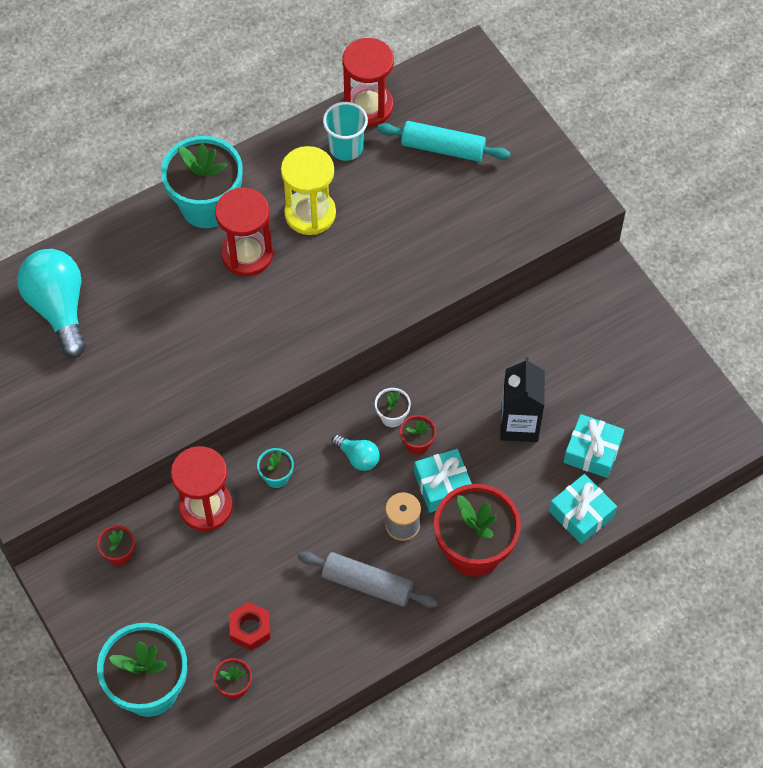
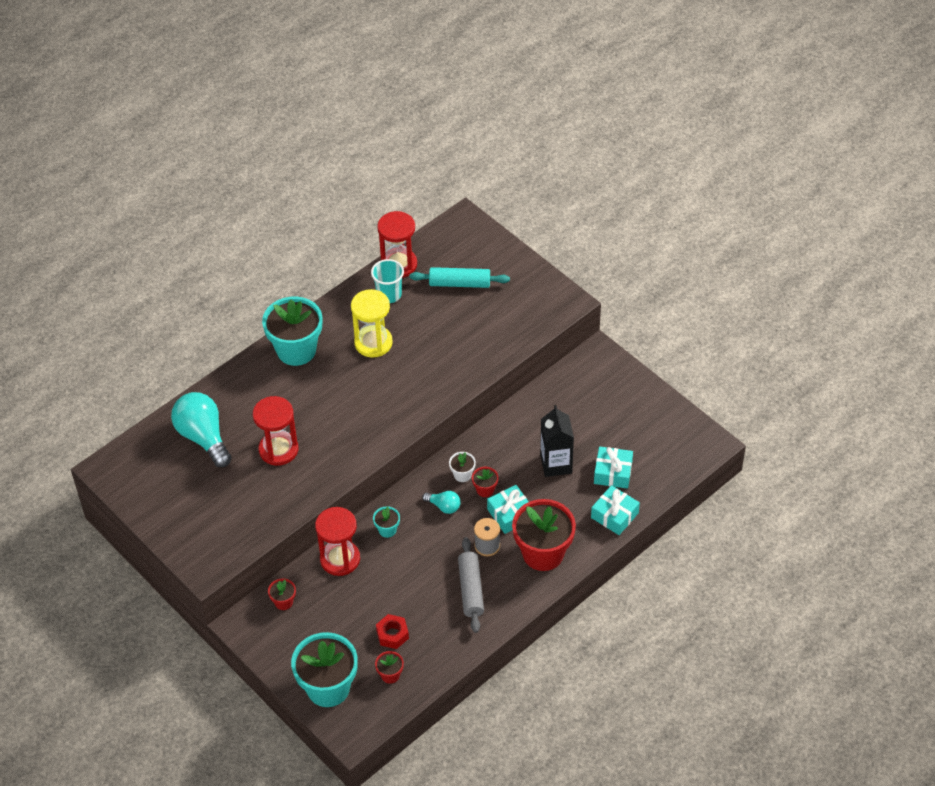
camera: 10 degrees left, 10 degrees down
(247, 254) = (334, 378): red hourglass -> red hourglass (278, 450)
(367, 584) = (471, 589): grey rolling pin -> grey rolling pin turned 75 degrees clockwise

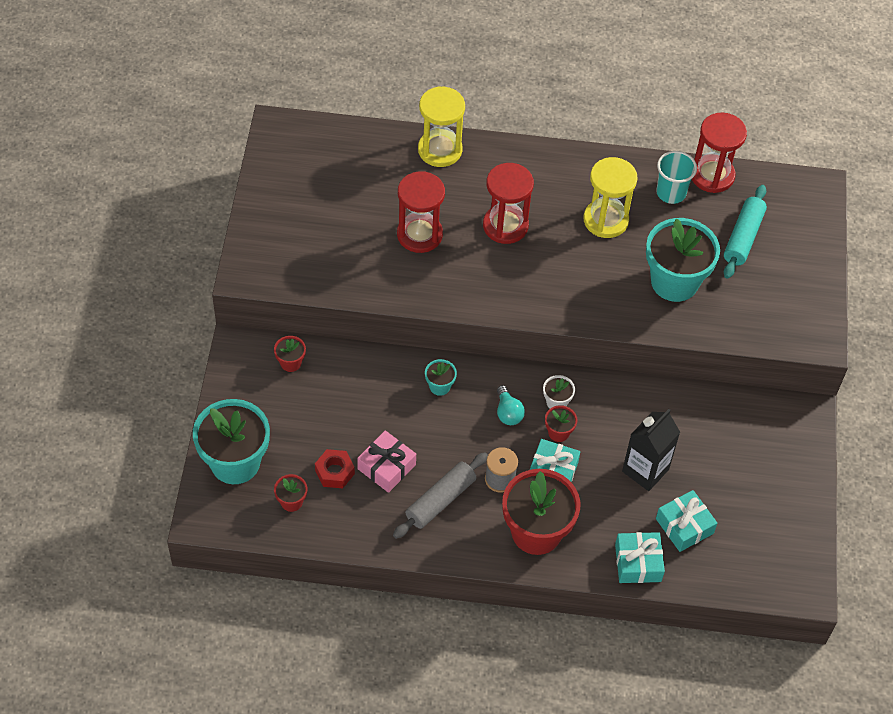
camera: 45 degrees right, 5 degrees up
(203, 437) = (378, 171): turquoise light bulb -> none
(224, 391) = (440, 150): none -> yellow hourglass
(296, 350) = (537, 169): turquoise flower pot -> turquoise flower pot (674, 282)
(340, 559) = (374, 372): red hourglass -> red hourglass (505, 226)
(417, 602) = (386, 467): none -> pink gift
(459, 283) = (743, 237): turquoise rolling pin -> turquoise rolling pin turned 60 degrees clockwise

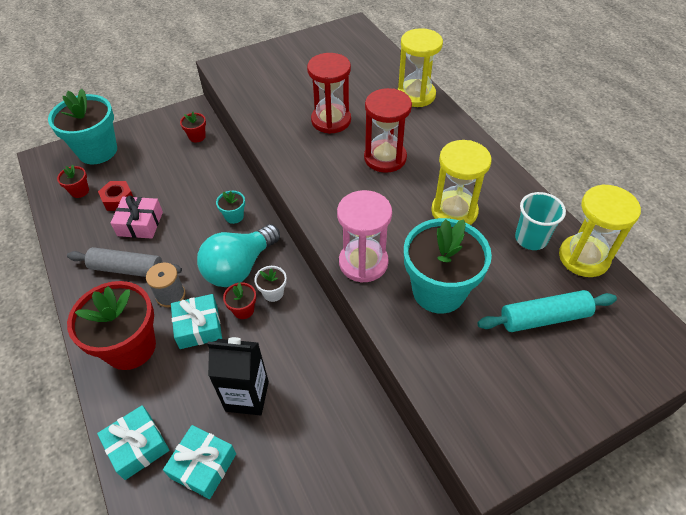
camera: 60 degrees right, 5 degrees down
(508, 412) = (239, 267): turquoise light bulb -> turquoise light bulb, size x2.05
(611, 311) = (363, 262): none -> pink hourglass
(712, 175) = (583, 257): red hourglass -> yellow hourglass

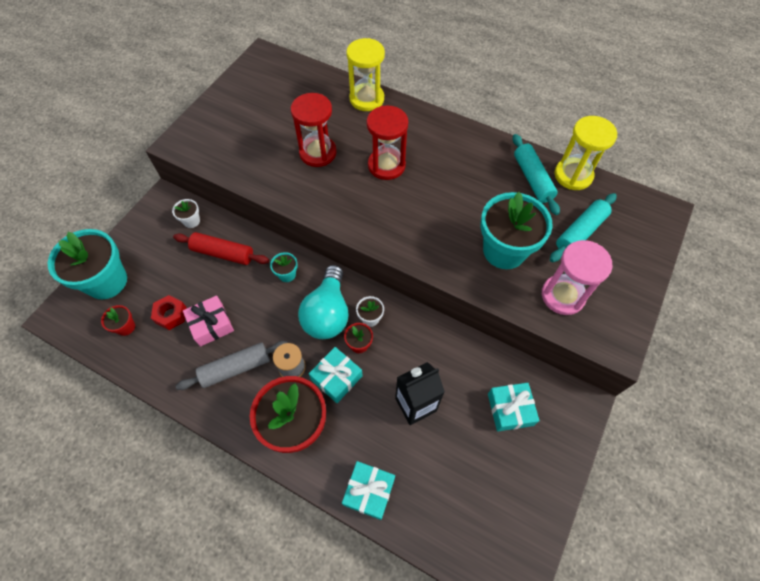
camera: 35 degrees left, 10 degrees up
(197, 137) = (191, 221): red flower pot -> white flower pot
(198, 173) = (223, 253): none -> red rolling pin
(203, 465) = (426, 471): turquoise gift -> turquoise gift (510, 409)
(363, 262) = (438, 258): pink hourglass -> pink hourglass (562, 296)
(454, 211) = (468, 184): yellow hourglass -> none
(531, 239) = (532, 179): turquoise cup -> turquoise rolling pin

